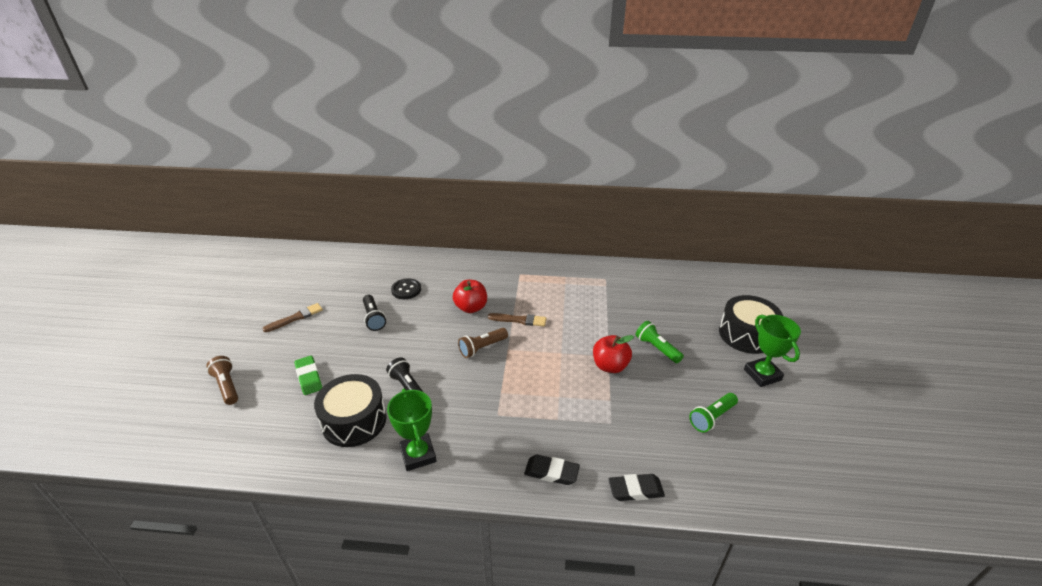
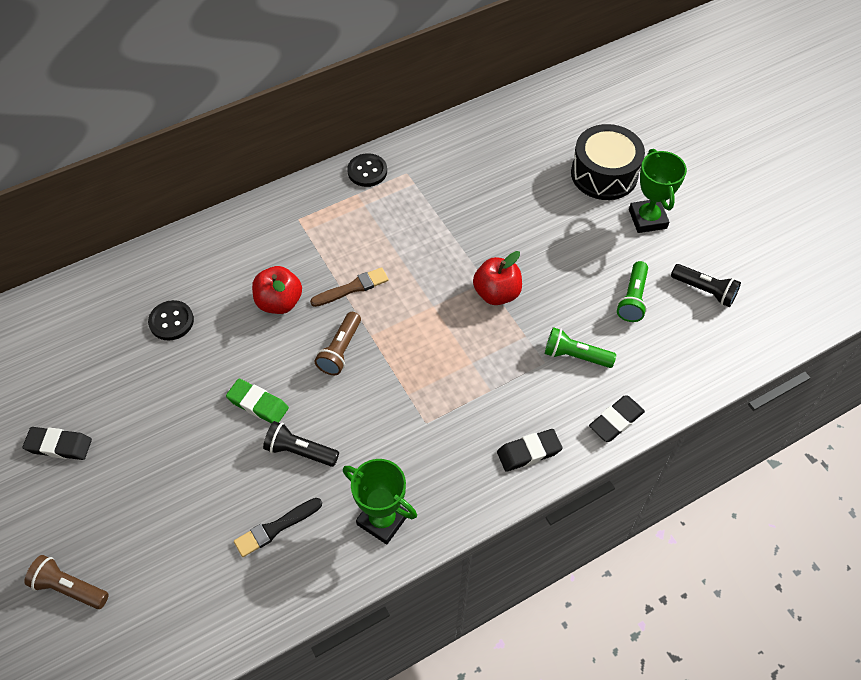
camera: 35 degrees left, 20 degrees up
(296, 318) = (59, 445): brown brush -> black eraser
(309, 377) = (166, 512): green eraser -> green eraser (258, 404)
(354, 421) = (275, 528): black drum -> black brush
(373, 318) = (168, 386): black flashlight -> black flashlight (704, 290)
(581, 268) = (367, 171): none -> black button
(657, 348) = (528, 243): green flashlight -> green flashlight (575, 356)
(762, 375) = (647, 219): green trophy -> green trophy turned 45 degrees clockwise

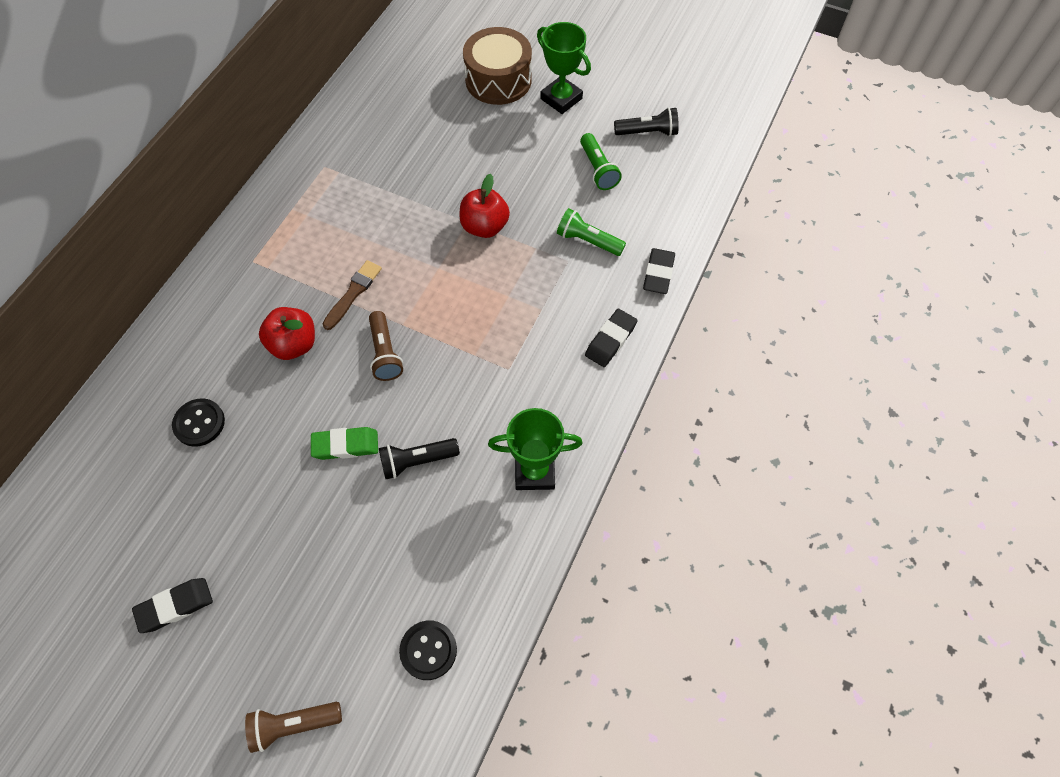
camera: 35 degrees left, 5 degrees up
(275, 528) = (447, 540): black brush -> none
(367, 171) = (286, 184): black button -> black button (428, 650)
(575, 356) = (588, 241): green flashlight -> green flashlight turned 45 degrees clockwise
(604, 174) = (498, 80): black drum -> brown drum

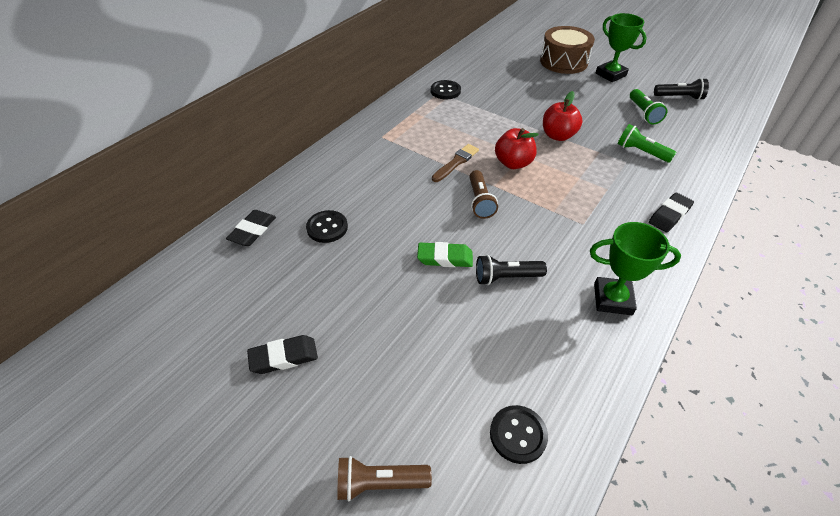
camera: 10 degrees right, 15 degrees down
(294, 344) = (407, 188): red apple -> red apple (513, 163)
(334, 162) = (445, 91): none -> black button
(658, 274) = (703, 178): black eraser -> black eraser (253, 231)

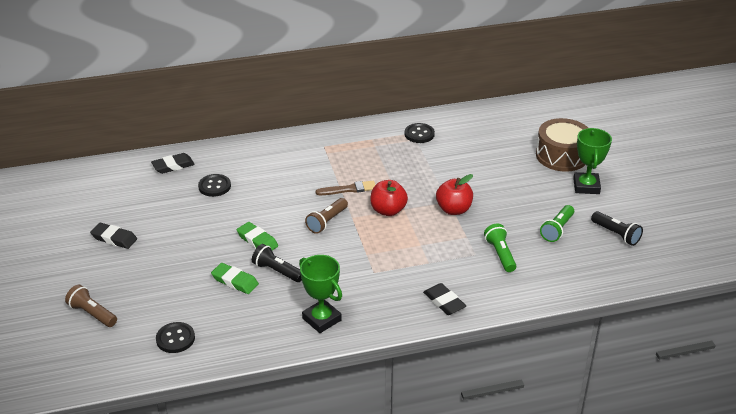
camera: 40 degrees right, 10 degrees down
(483, 316) = (235, 281): none -> green eraser
(669, 215) = (444, 302): black eraser -> black eraser turned 60 degrees clockwise

